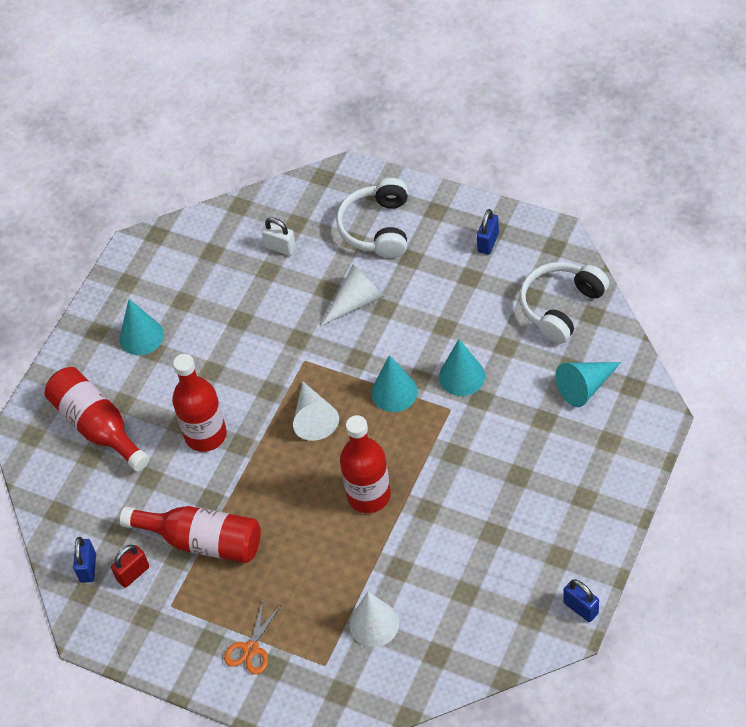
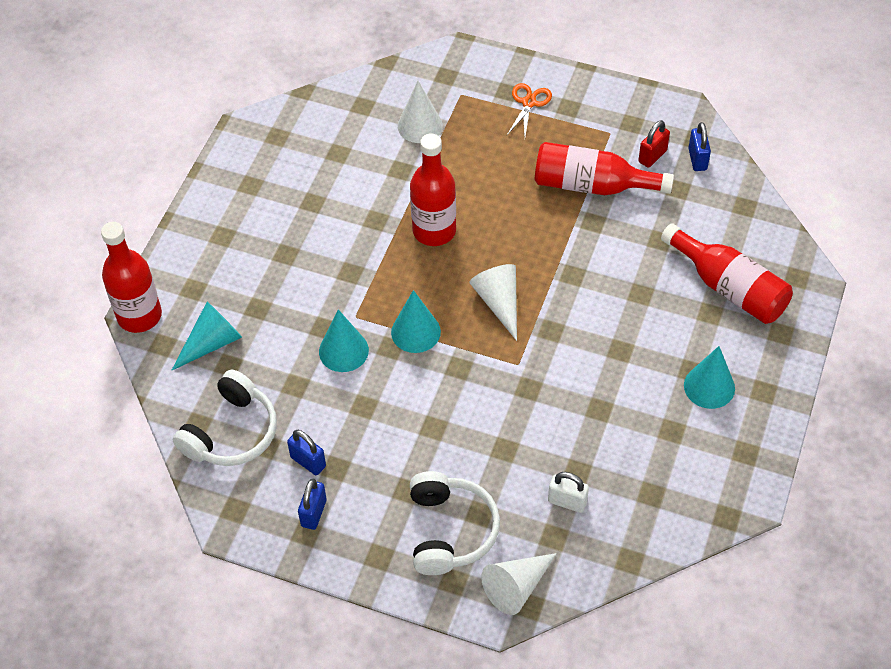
camera: 170 degrees right, 0 degrees up
(205, 435) = (611, 282): red bottle -> red bottle (139, 316)
(356, 302) = (467, 433): white cone -> white cone (517, 587)
(581, 608) = (233, 144): blue padlock -> blue padlock (308, 462)

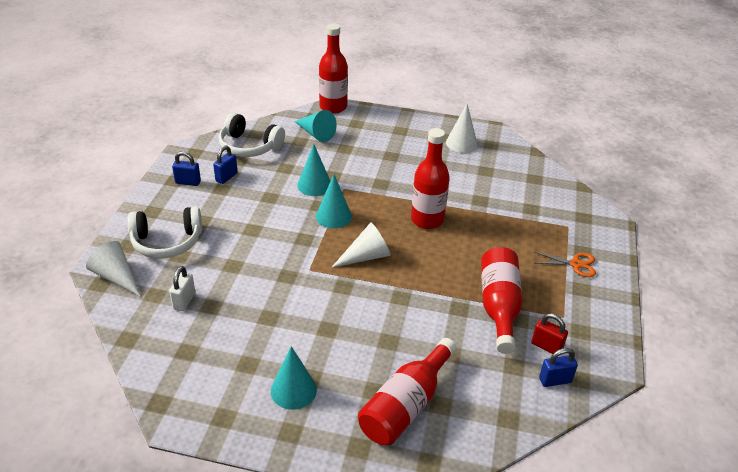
camera: 80 degrees right, 15 degrees down
(420, 125) = (526, 207): white cone -> white cone (461, 143)

